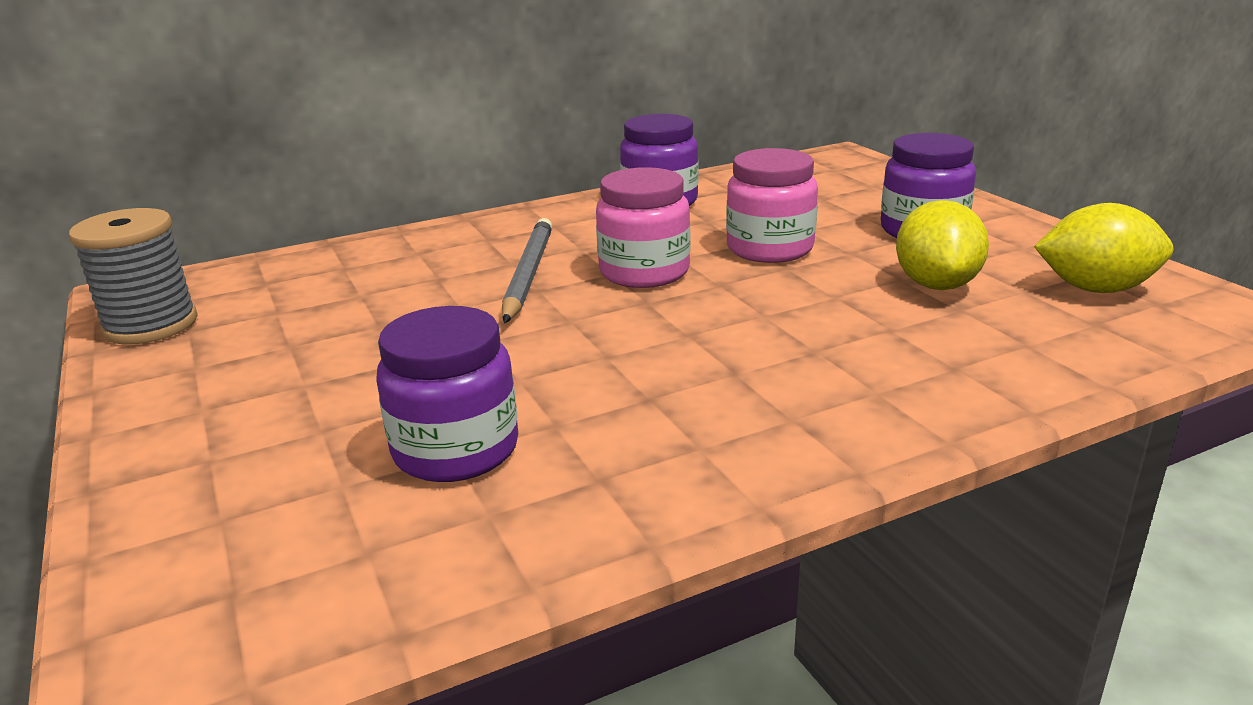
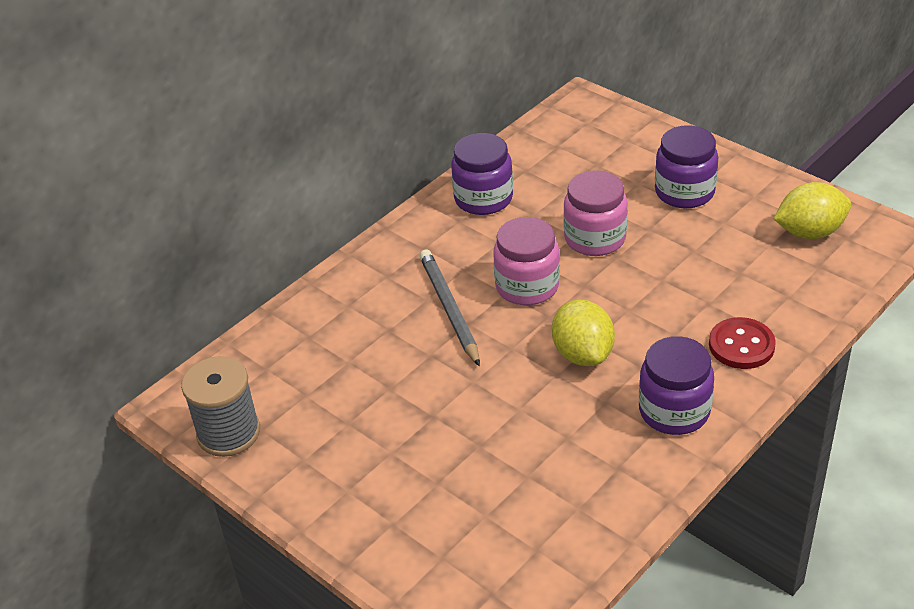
camera: 20 degrees left, 15 degrees up
(456, 450) = (527, 473): purple jar -> purple jar (674, 411)
(915, 381) = (741, 345): none -> red button
(936, 285) = (717, 252): yellow lemon -> yellow lemon (582, 354)

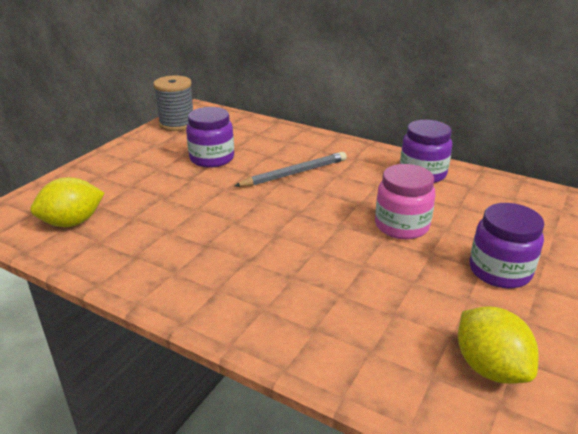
camera: 75 degrees right, 10 degrees down
(527, 286) = (329, 200): pink jar -> none
(582, 354) = (258, 230): yellow lemon -> yellow lemon (72, 222)
(674, 411) = (196, 281): purple jar -> purple jar (212, 158)
(741, 345) = (285, 318): red button -> none

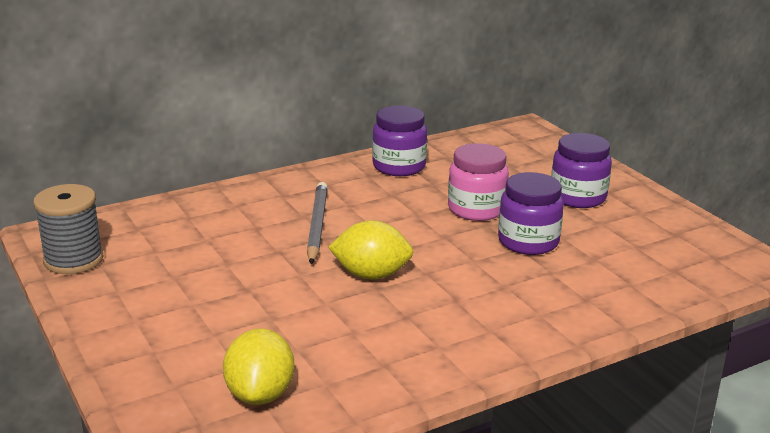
camera: 60 degrees left, 5 degrees down
(212, 158) = (214, 262): purple jar -> purple jar (528, 242)
(489, 367) = (679, 246): yellow lemon -> yellow lemon (371, 275)

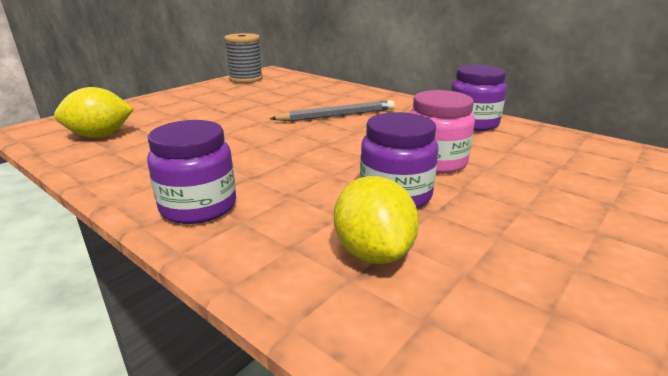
camera: 70 degrees right, 0 degrees up
(371, 275) = (274, 141): yellow lemon -> yellow lemon (373, 252)
(578, 197) = (547, 212): purple jar -> purple jar (198, 206)

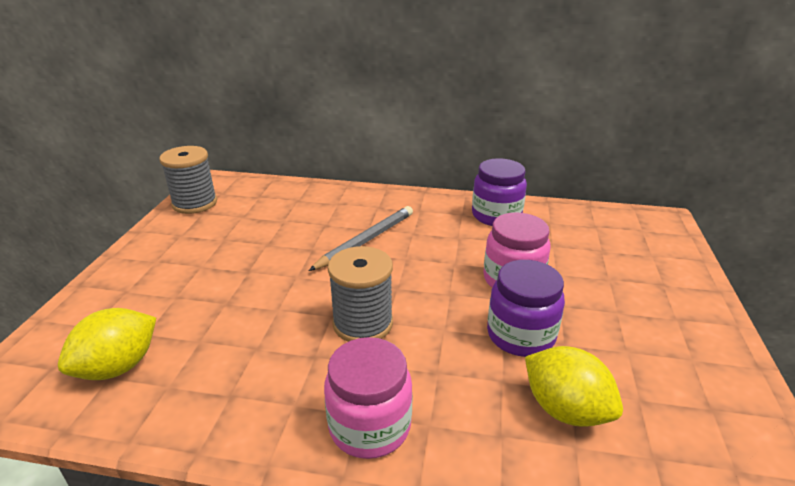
camera: 30 degrees left, 5 degrees up
(198, 206) = (370, 426): purple jar -> pink jar
(272, 155) = (363, 323): none -> grey spool

